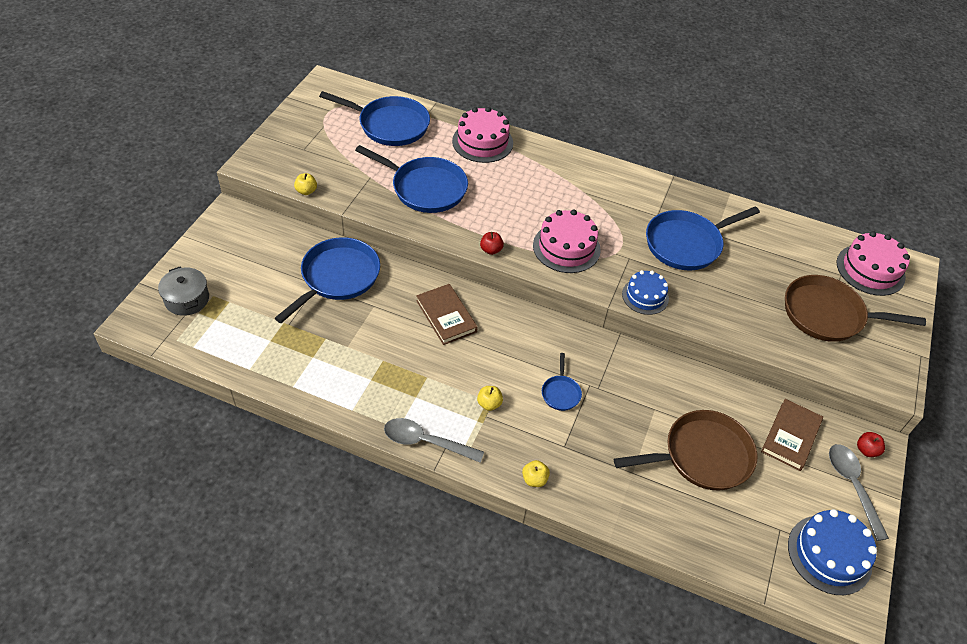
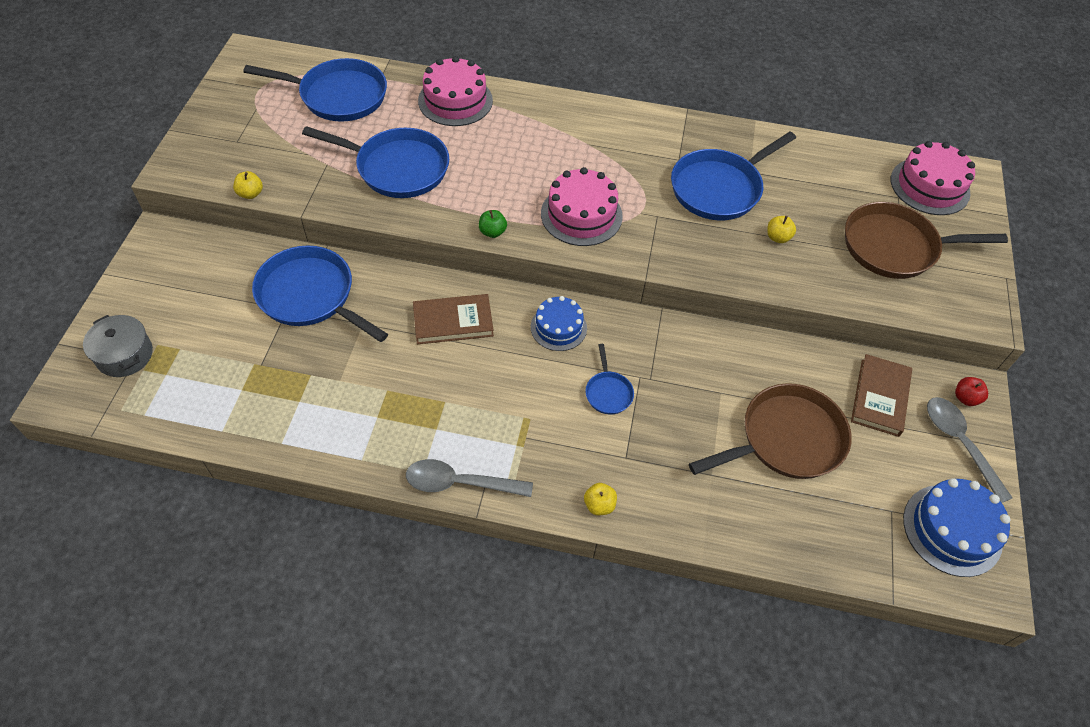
camera: 10 degrees left, 5 degrees up
(337, 277) = (310, 296): blue pan -> blue pan turned 75 degrees counterclockwise
(446, 316) = (453, 322): brown book -> brown book turned 60 degrees counterclockwise
(489, 404) = (526, 421): yellow apple -> yellow apple (778, 237)
(491, 250) = (492, 232): red apple -> green apple
(645, 296) = (685, 259): blue cake -> blue cake (558, 327)

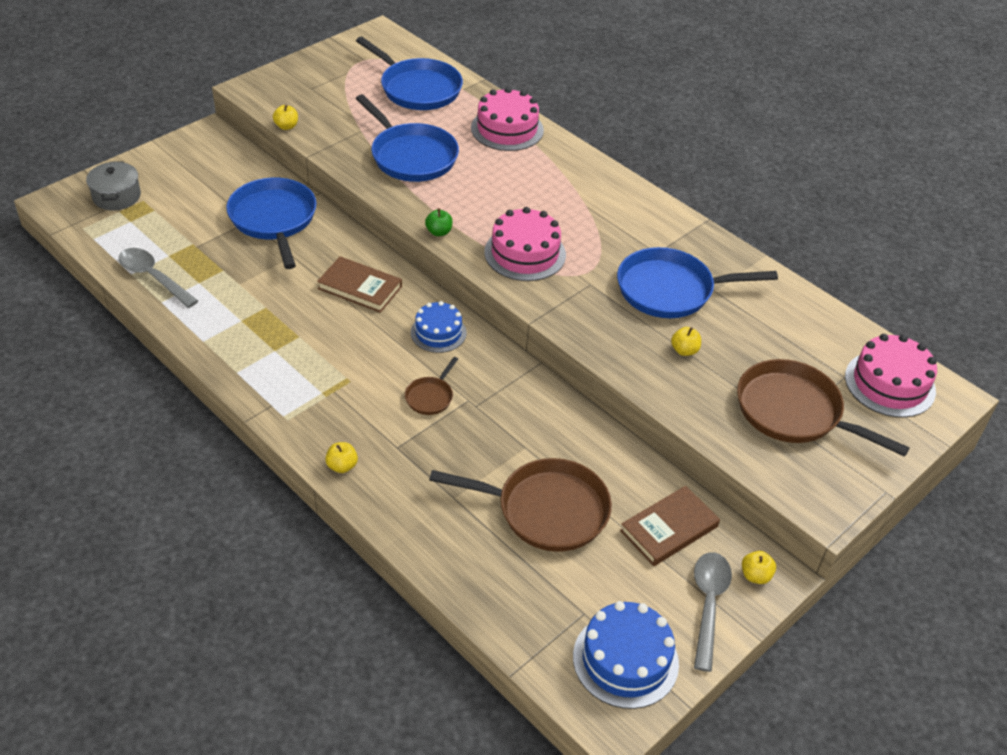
camera: 35 degrees right, 10 degrees down
(460, 483) = (255, 394): grey spoon -> grey spoon (153, 277)
(608, 392) = (430, 397): blue pan -> brown pan
(965, 398) = (755, 575): red apple -> yellow apple

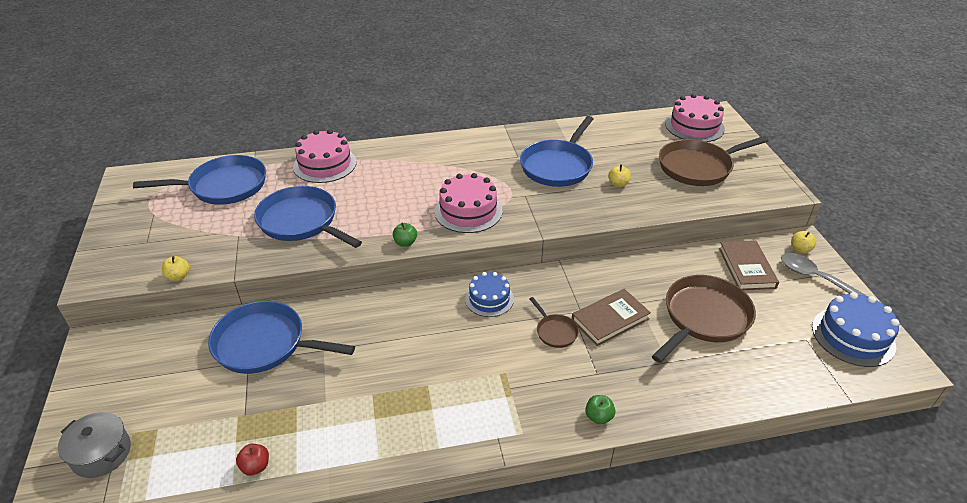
camera: 55 degrees left, 5 degrees down
(153, 277) = (255, 466): grey spoon -> red apple
(342, 466) = (598, 417): yellow apple -> green apple
(360, 287) = (401, 323): brown book -> brown book (610, 319)
(411, 156) = (301, 221): blue pan -> blue pan turned 135 degrees counterclockwise

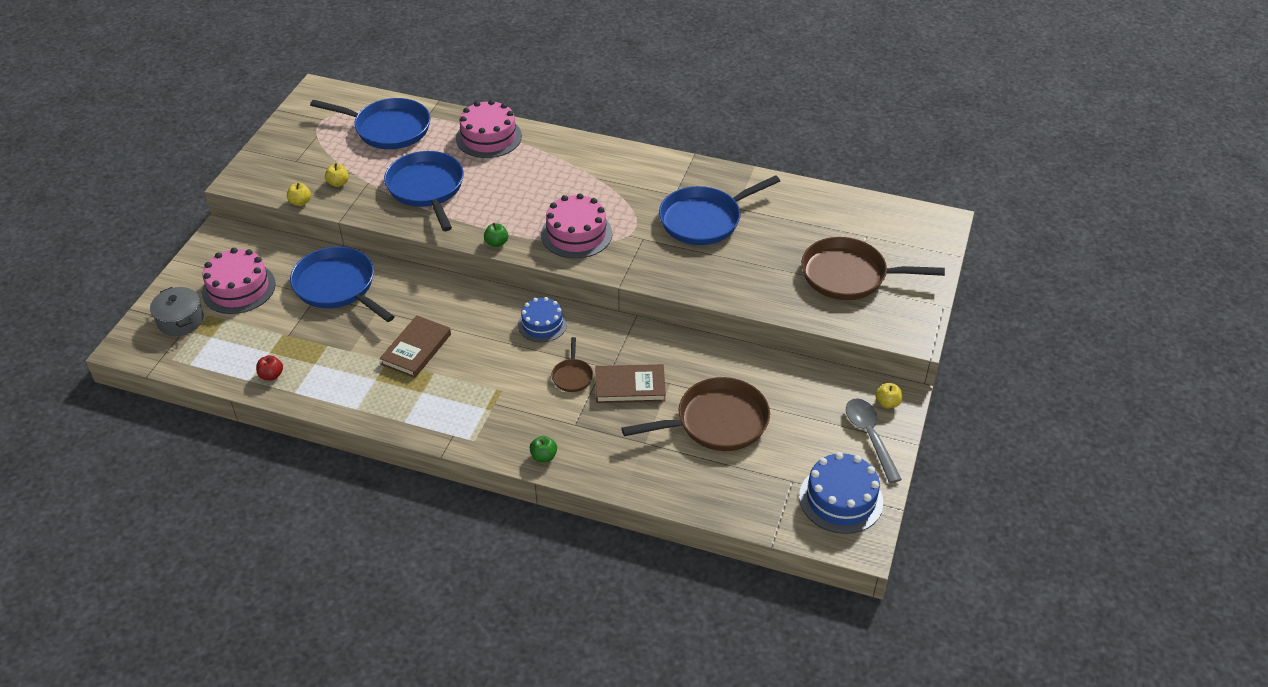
camera: 30 degrees right, 5 degrees up
(618, 184) = (745, 262): yellow apple -> yellow apple (338, 183)
(694, 126) = (898, 228): pink cake -> pink cake (239, 288)
(746, 268) = (809, 397): brown book -> brown book (416, 349)

